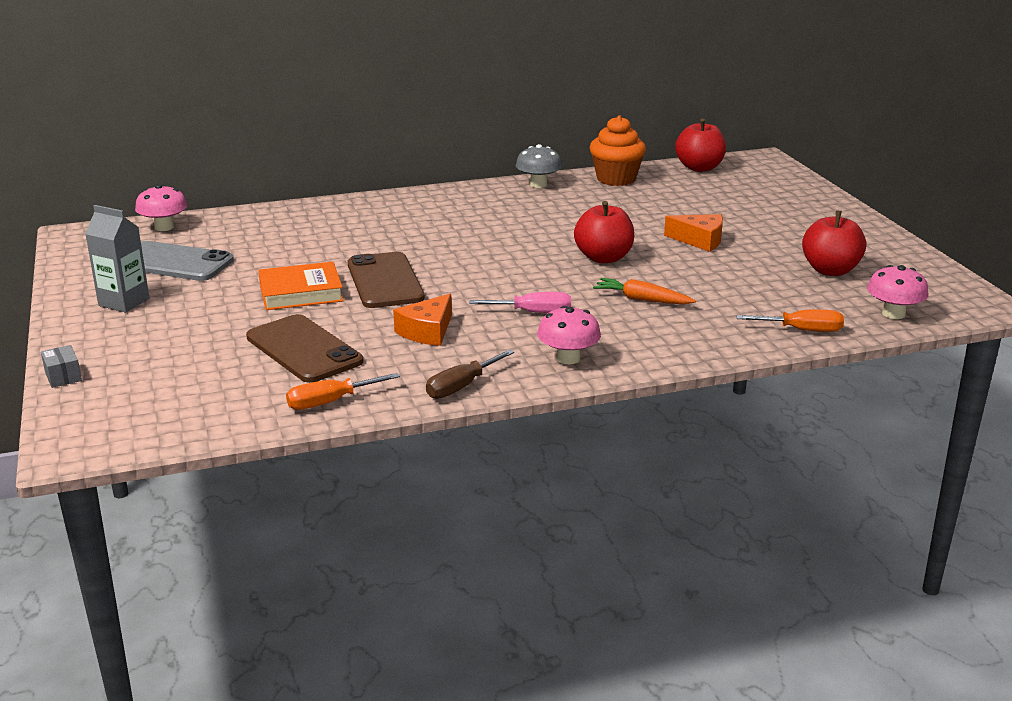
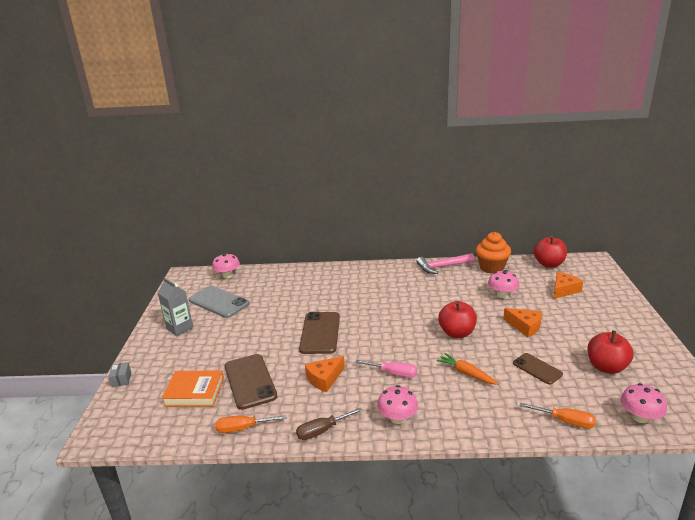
camera: 20 degrees right, 0 degrees up
(301, 292) = (271, 335): orange book -> orange book (194, 392)
(538, 184) = (442, 267): grey mushroom -> pink hammer
(648, 209) = (502, 295): none -> pink mushroom
(735, 195) = (564, 290): none -> orange cheese
(739, 283) = (537, 369): none -> brown phone

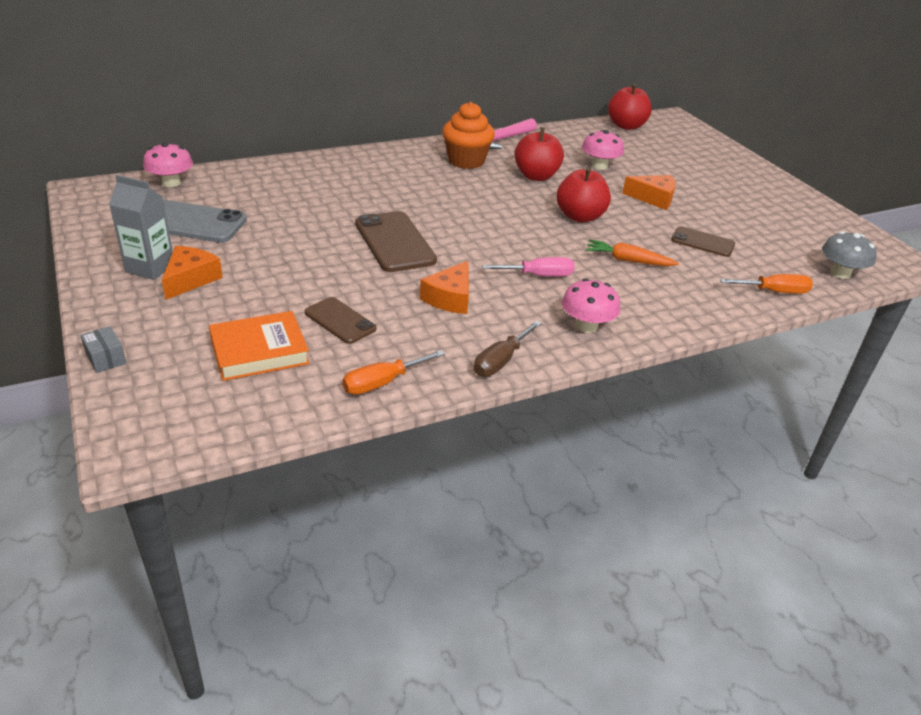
camera: 30 degrees left, 10 degrees up
(250, 381) = (340, 321): brown phone -> brown phone, size x0.60
(491, 268) = (562, 136): orange cupcake -> orange cupcake (466, 161)
(564, 290) = (665, 153): orange cheese -> orange cheese (190, 279)
(606, 367) = (771, 229): red apple -> red apple (536, 176)
(640, 417) = (840, 273): pink mushroom -> grey mushroom

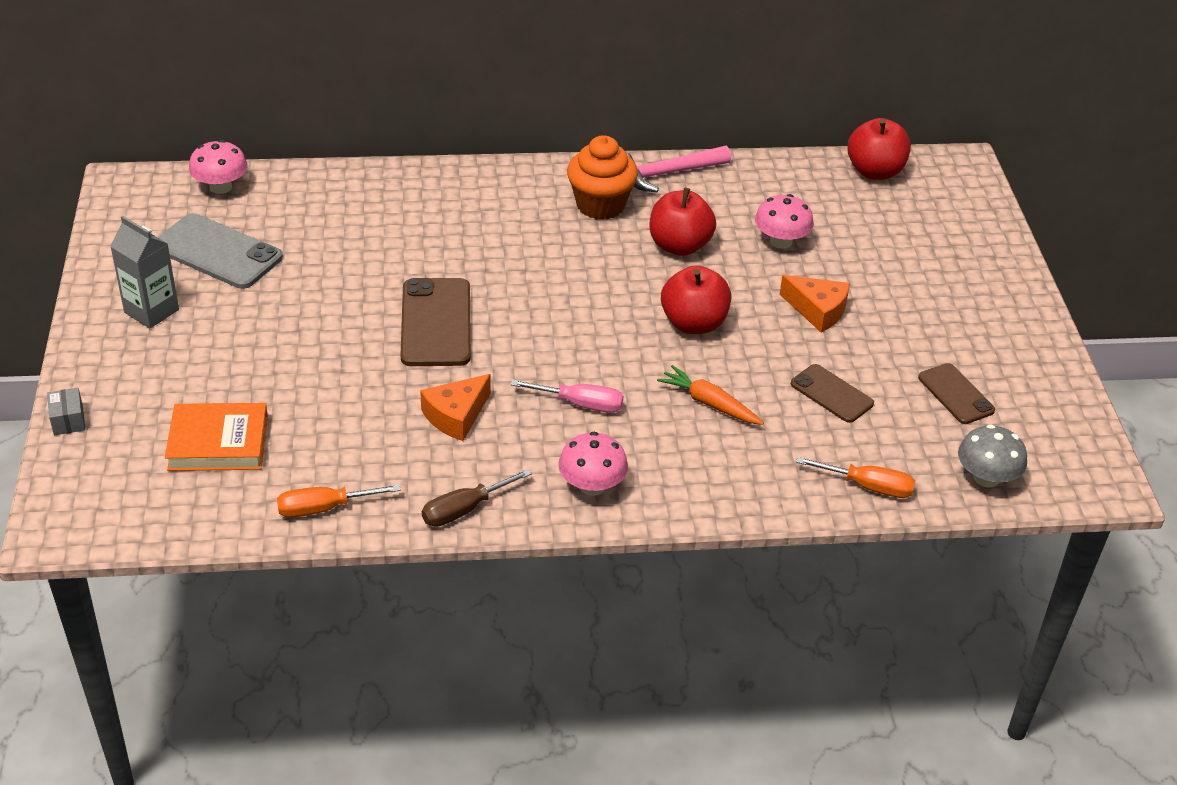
camera: 20 degrees right, 5 degrees up
(190, 279) = (187, 335): orange cheese -> none
(340, 321) = (318, 421): brown phone -> brown phone (955, 394)

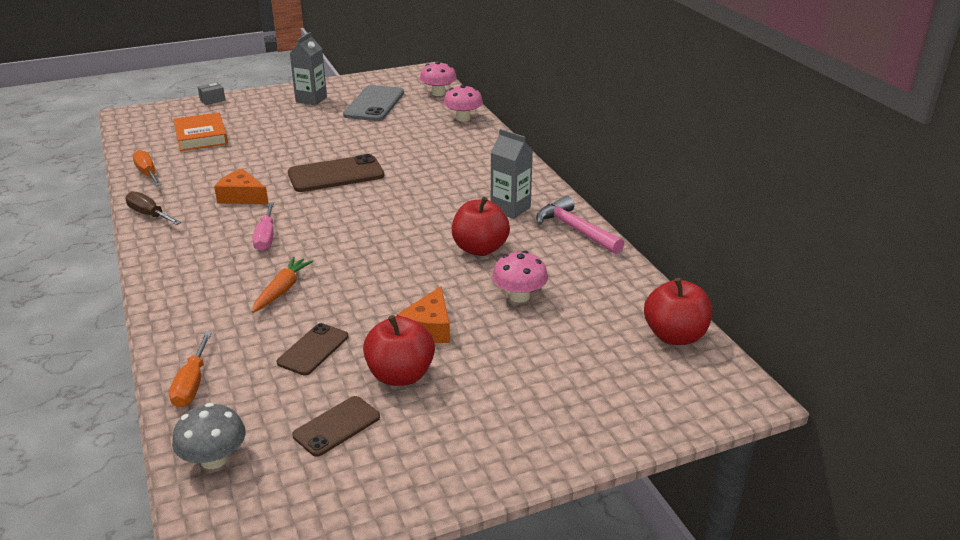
camera: 75 degrees right, 10 degrees down
(592, 486) = (178, 255): pink mushroom -> pink mushroom (463, 118)
(600, 205) = (510, 209): orange cupcake -> grey carton
(693, 323) = (380, 269): red apple -> red apple (400, 375)

